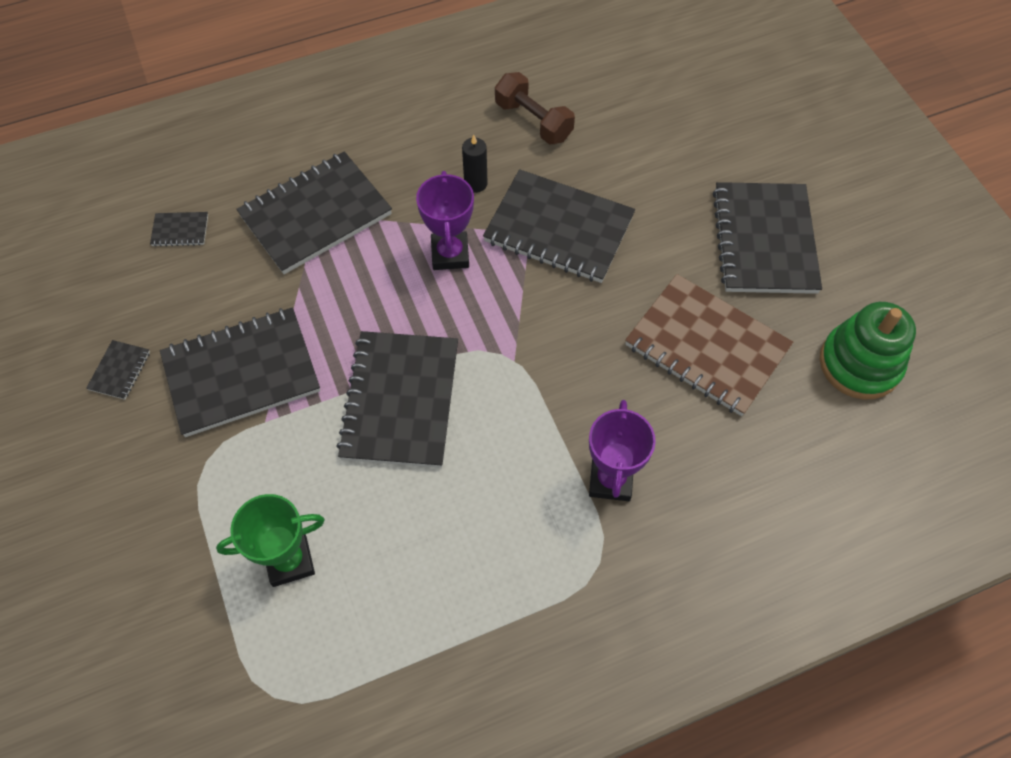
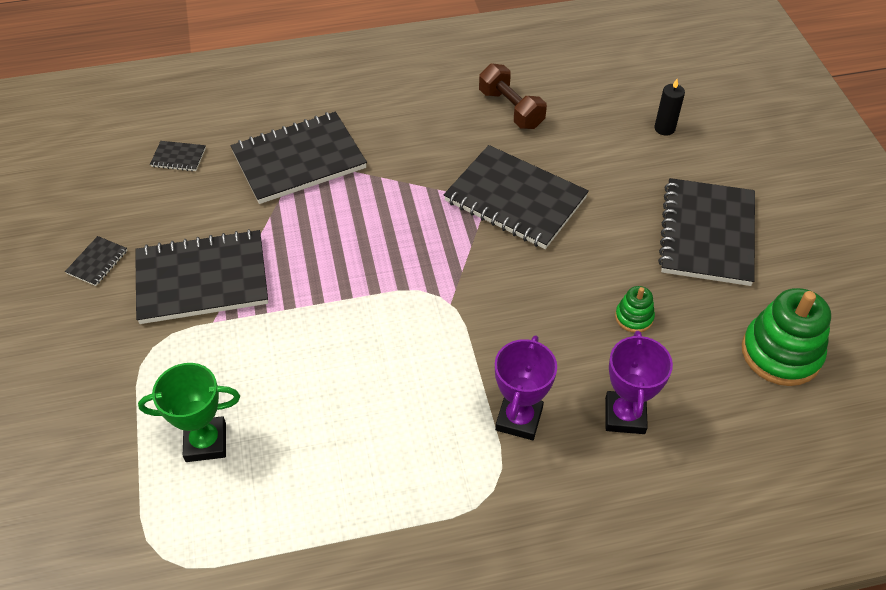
camera: 10 degrees right, 10 degrees down
(400, 401) = (338, 322): black notebook -> none
(450, 254) = (411, 207): purple trophy -> purple trophy (625, 416)
(475, 183) = (447, 153): black candle -> black candle (664, 128)
(706, 347) = (634, 317): brown notebook -> green stacking toy

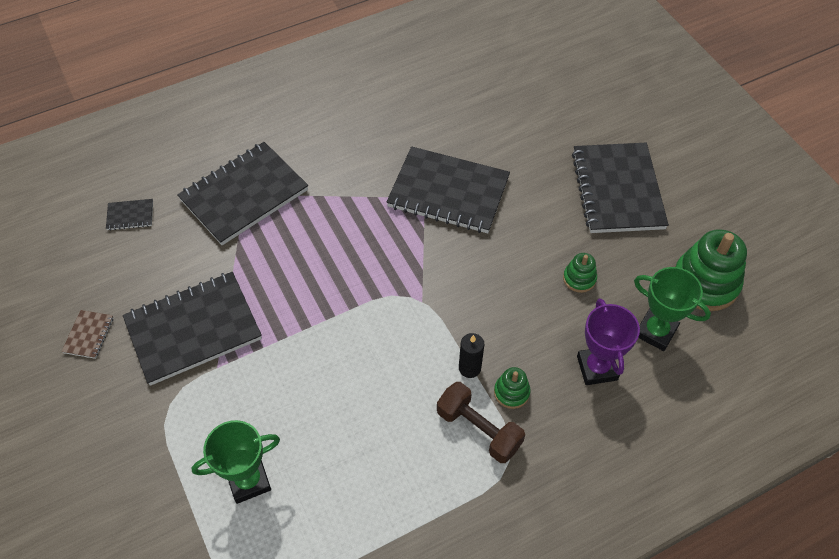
camera: 15 degrees left, 5 degrees up
(97, 262) = (89, 335): black notebook -> brown notebook
(511, 109) = (418, 107): brown dumbbell -> brown dumbbell (478, 429)
(519, 419) = (511, 392): purple trophy -> green stacking toy
(664, 128) = (555, 99): black candle -> black candle (469, 368)
(706, 392) = (655, 331): none -> green trophy

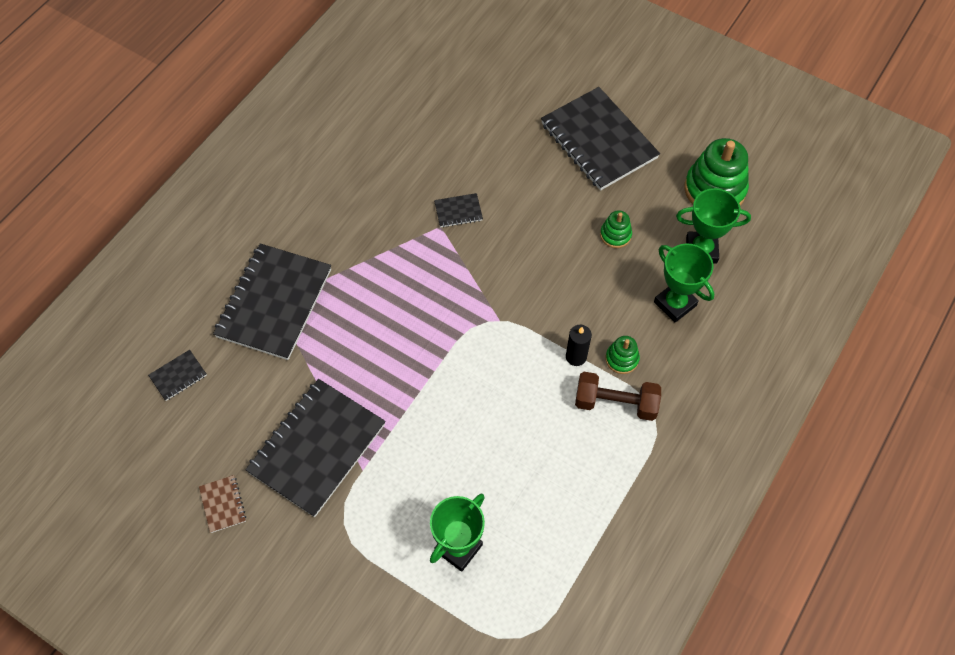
camera: 30 degrees left, 5 degrees up
(448, 192) = (458, 211): black notebook -> black notebook, size x0.42
(597, 368) = (675, 304): purple trophy -> green trophy

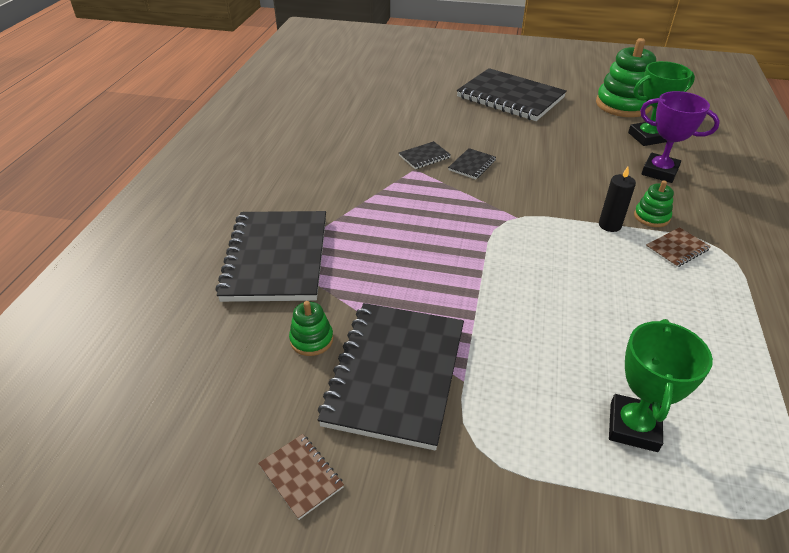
camera: 20 degrees left, 20 degrees down
(178, 376) = (184, 351): black notebook -> black notebook (472, 165)
(615, 235) = (571, 143): green stacking toy -> green stacking toy (311, 339)
(615, 403) = (677, 249): brown dumbbell -> brown notebook
(675, 304) = (659, 172): green trophy -> purple trophy

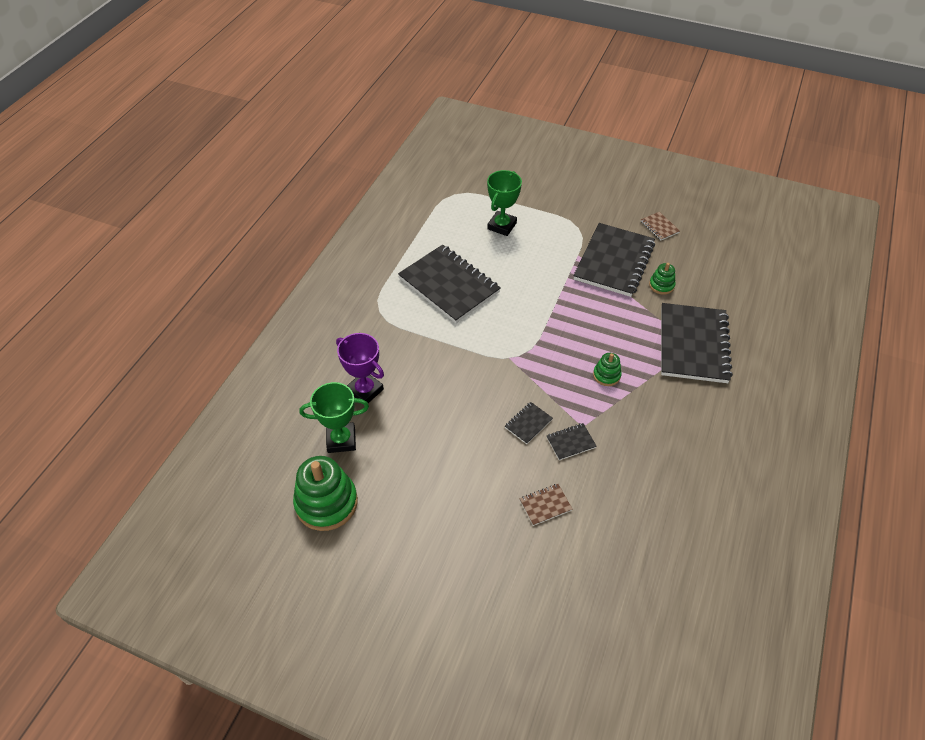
camera: 170 degrees left, 10 degrees up
(510, 97) = (449, 540): black notebook -> black notebook (449, 285)
(609, 225) = (443, 340): black candle -> none
(651, 217) = (407, 344): green stacking toy -> green stacking toy (606, 375)
(677, 249) = (409, 314): brown notebook -> brown notebook (545, 505)

